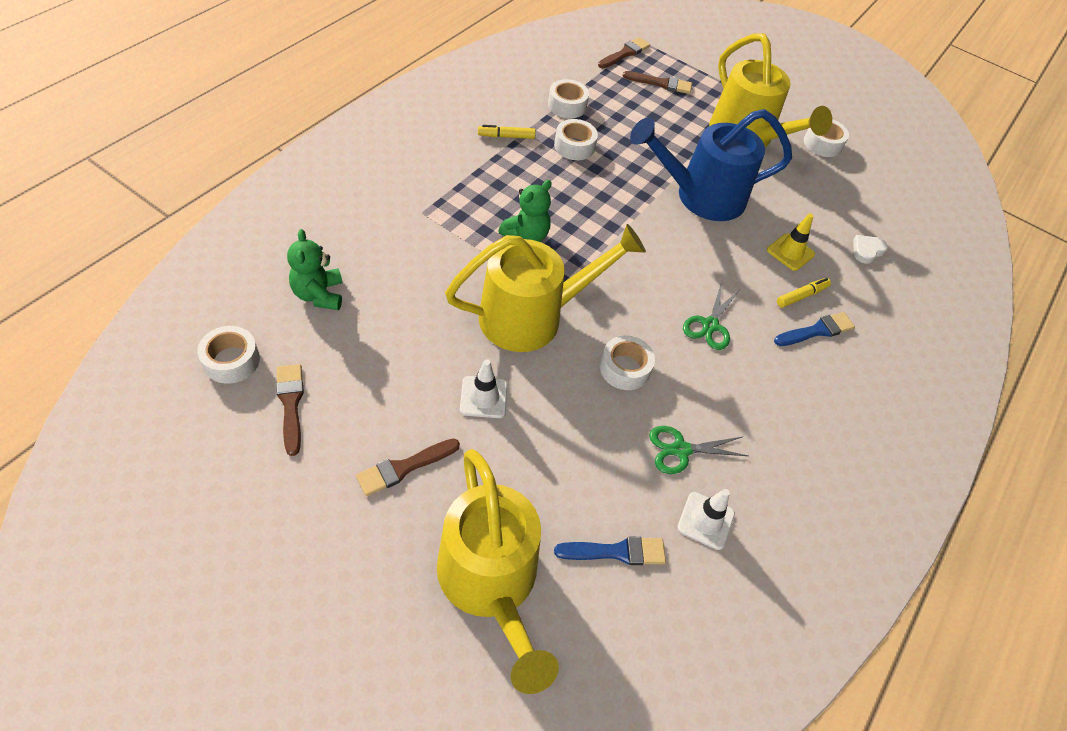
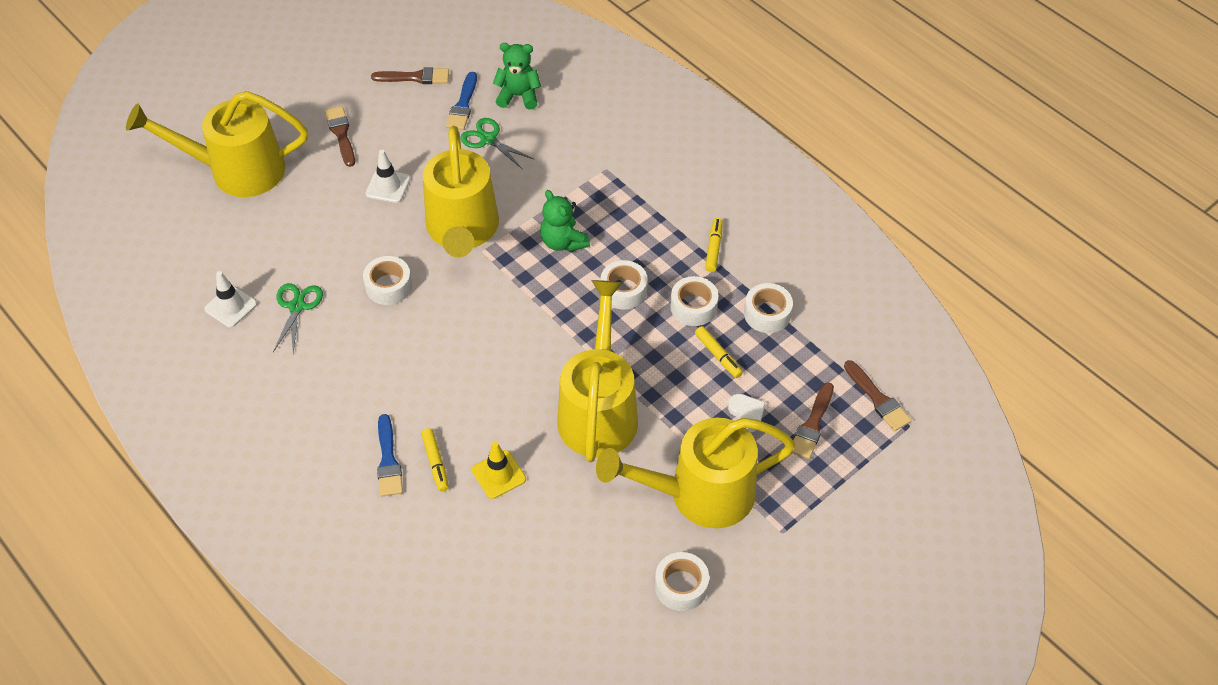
camera: 110 degrees right, 0 degrees up
(231, 361) = (463, 47): white tape -> white tape (623, 290)
(616, 552) = (229, 244): blue brush -> blue brush (463, 105)
(618, 131) = (718, 355): none -> yellow marker
(700, 196) = (599, 409): blue watering can -> yellow watering can
(710, 325) = (419, 366): green scissors -> green scissors (488, 139)
(867, 250) = (486, 560): white heart -> white heart (746, 413)

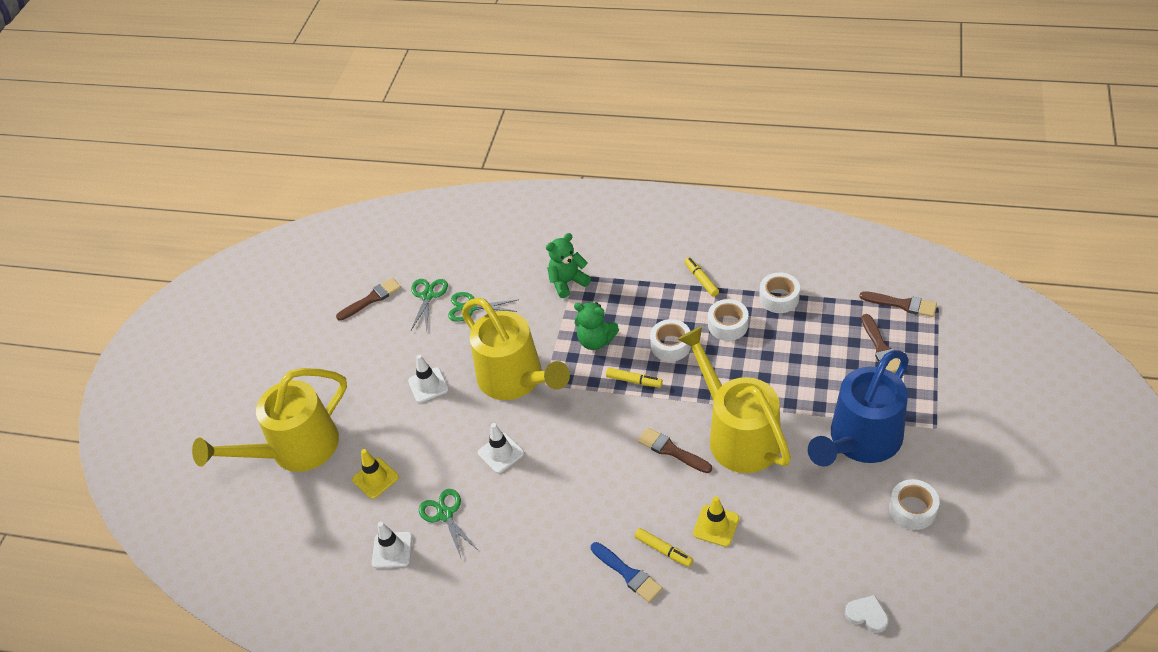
camera: 30 degrees left, 5 degrees down
(273, 238) = (375, 478): none -> yellow traffic cone
(341, 134) = (354, 372): brown brush -> brown brush (671, 450)
(388, 286) = (501, 453): white tape -> white traffic cone
(463, 105) = (427, 296): blue brush -> green scissors
(518, 96) = (462, 265): green teddy bear -> green teddy bear (567, 282)
(698, 494) = (859, 442): yellow watering can -> blue watering can
(718, 355) = (776, 345): yellow marker -> yellow marker (634, 381)
(746, 413) = (833, 369): white heart -> white heart (867, 615)

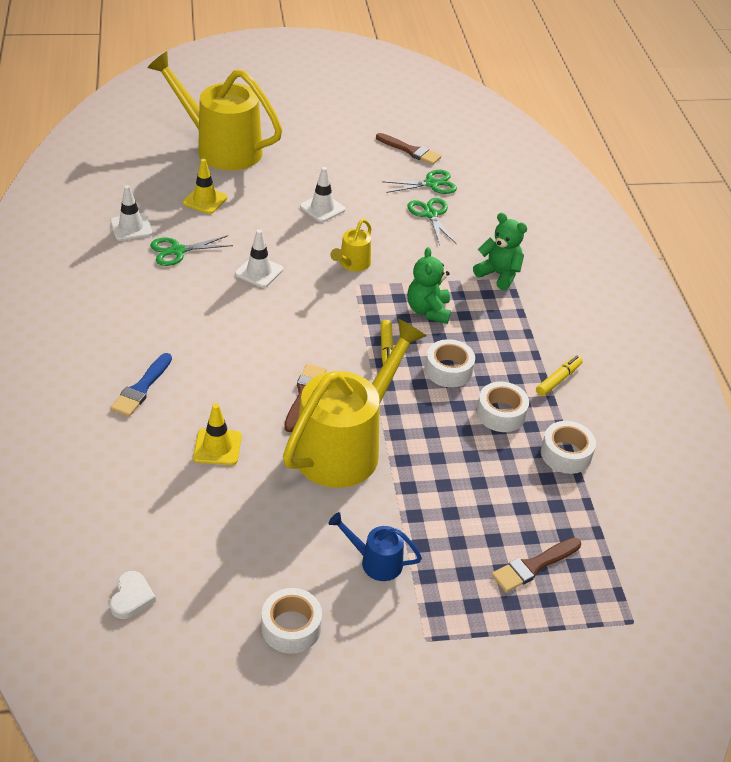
camera: 60 degrees right, 5 degrees down
(445, 514) = (177, 251): green scissors -> green scissors turned 150 degrees counterclockwise
(516, 380) = (352, 264): yellow watering can -> yellow watering can, size x0.44
(663, 550) = (176, 410): yellow marker -> none
(859, 442) = (375, 561): blue watering can -> blue watering can, size x0.44
(902, 304) = (618, 581): brown brush -> none

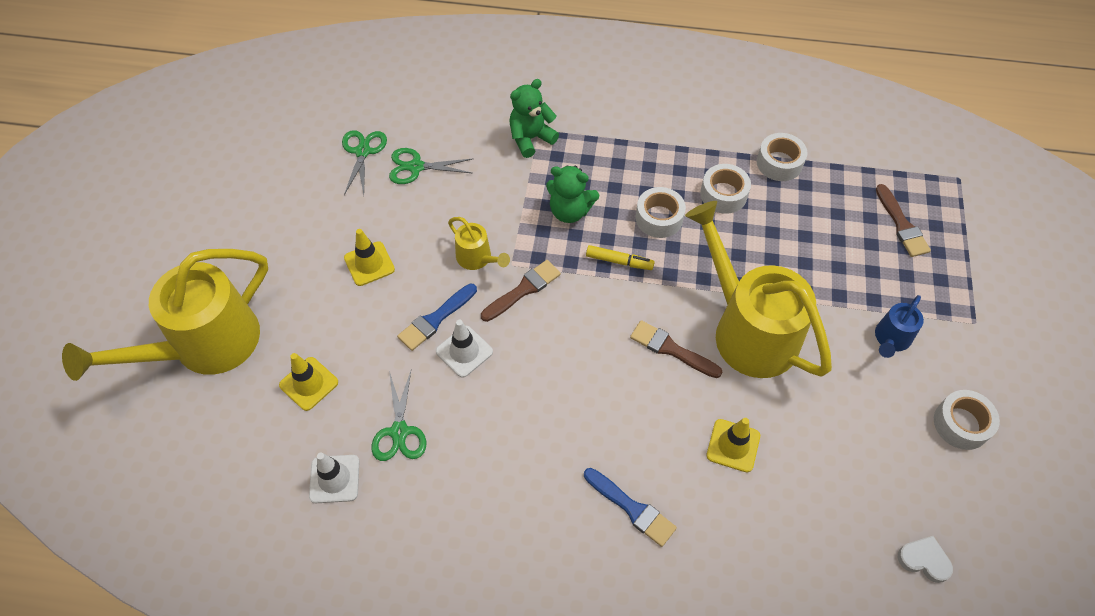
camera: 70 degrees left, 15 degrees up
(284, 251) = (435, 319): none -> blue brush
(322, 208) = (369, 264): white traffic cone -> yellow traffic cone
(410, 151) = (294, 154): brown brush -> brown brush (523, 290)
(558, 379) = (687, 139): yellow marker -> none

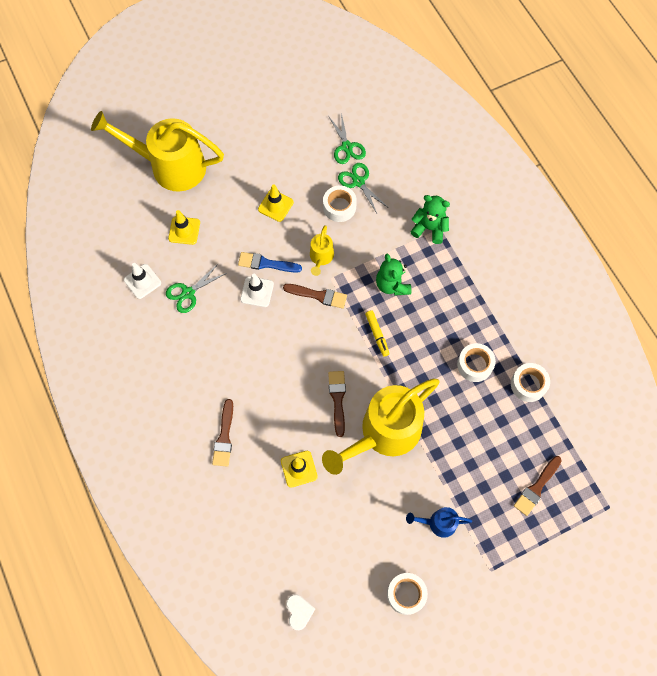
camera: 55 degrees right, 10 degrees up
(362, 152) = (347, 147): green scissors -> green scissors turned 105 degrees clockwise
(632, 508) = (224, 437): blue brush -> brown brush
(659, 218) = (426, 338): white tape -> white tape (339, 207)
(747, 328) = (383, 434): yellow watering can -> yellow watering can turned 150 degrees counterclockwise

